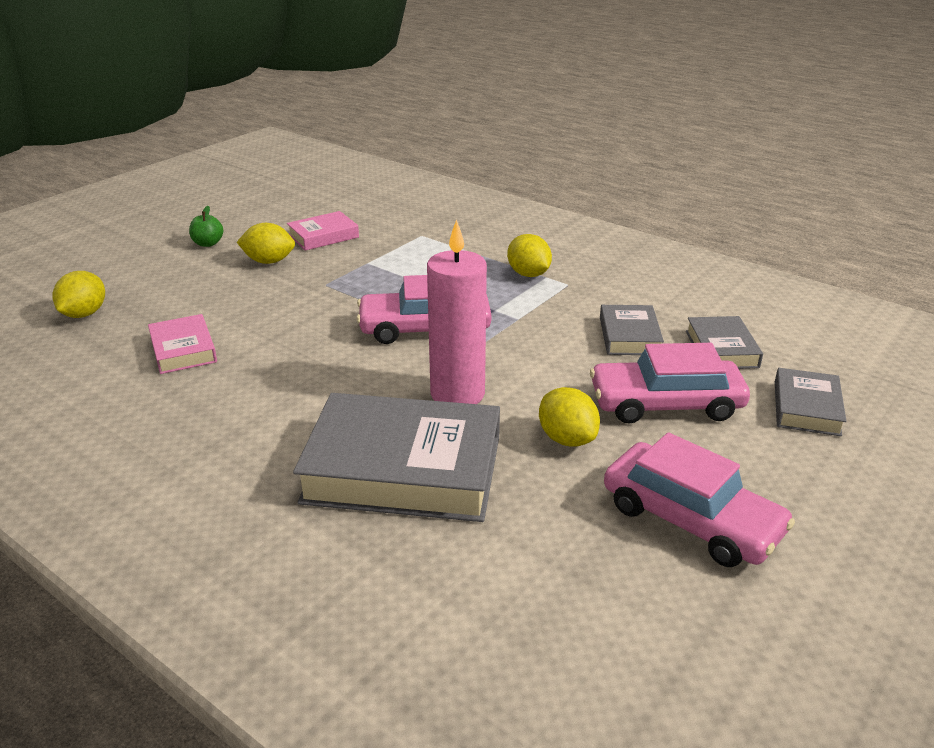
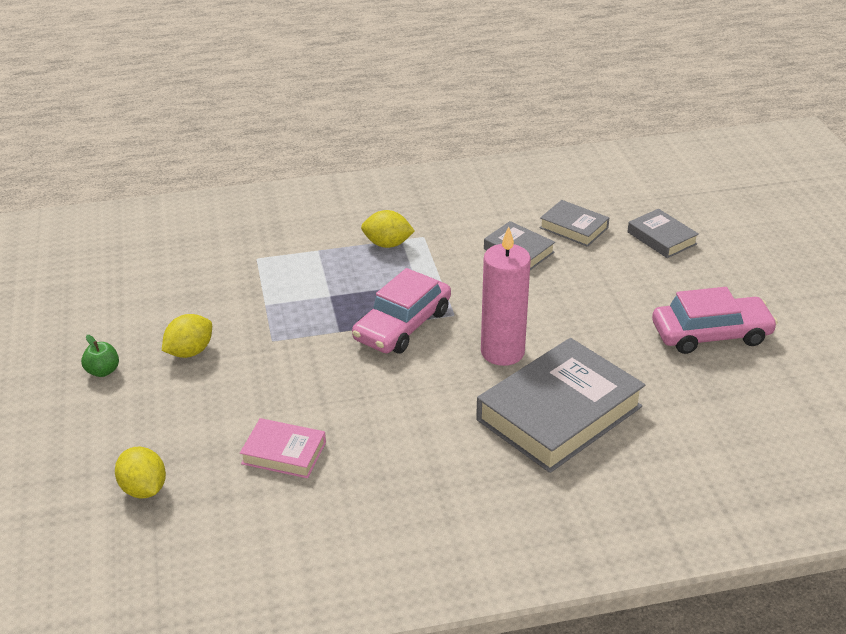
camera: 50 degrees left, 5 degrees up
(323, 236) = (184, 305): pink book -> none
(567, 439) = (598, 335): yellow lemon -> none
(666, 403) = (604, 281): pink car -> none

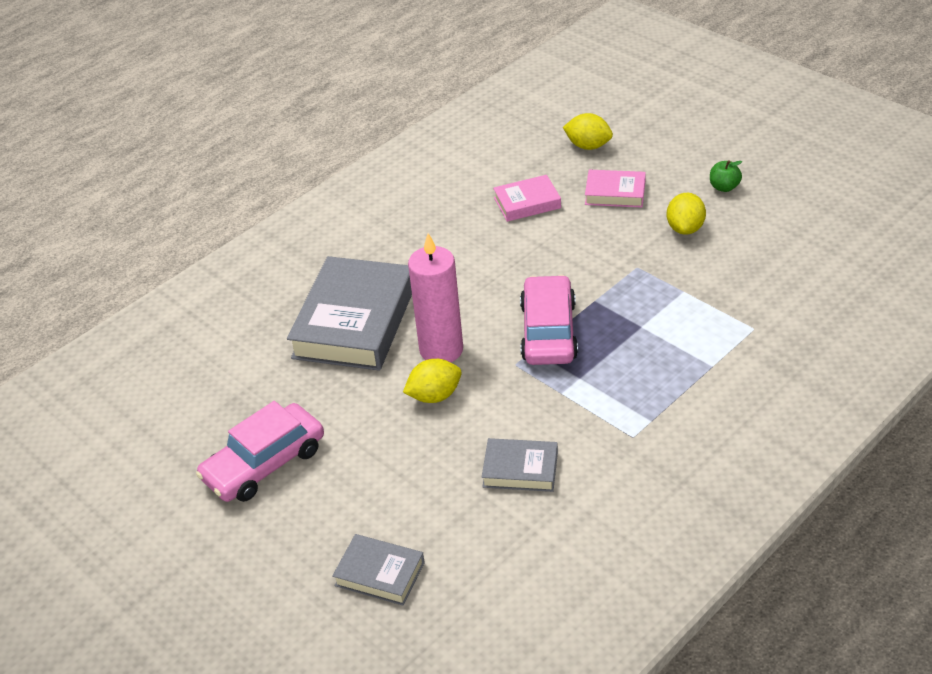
camera: 150 degrees right, 5 degrees up
(195, 418) = (615, 193): none -> pink book
(387, 244) = (656, 407): yellow lemon -> yellow lemon (434, 396)
(574, 228) = (488, 536): grey book -> none

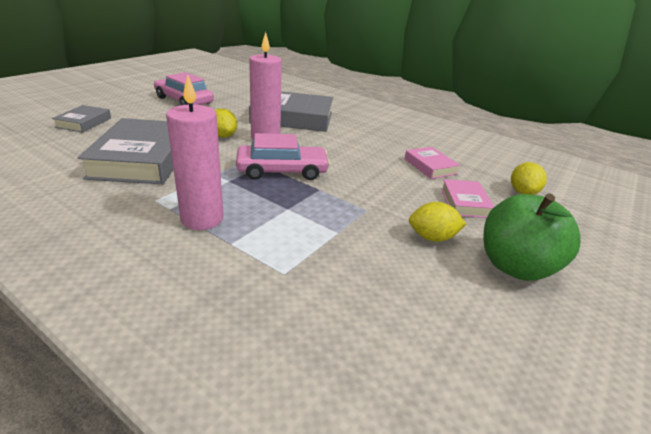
camera: 75 degrees right, 10 degrees down
(520, 469) = (143, 159): grey book -> grey book, size x2.00
(669, 391) = (202, 219): none -> pink candle
(724, 187) = (515, 266): green apple -> green apple, size x2.38

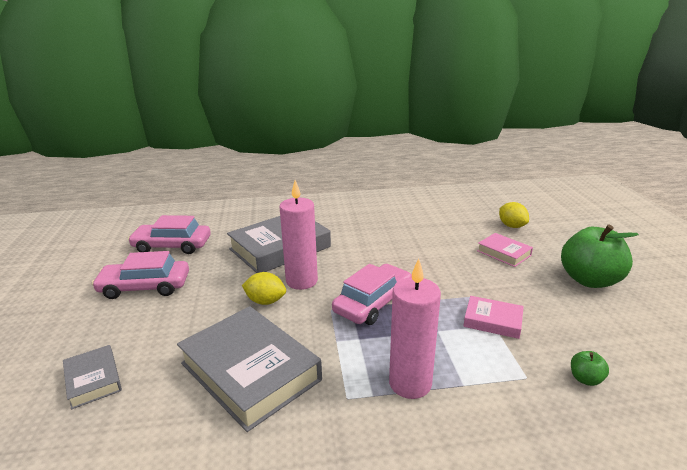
camera: 40 degrees left, 5 degrees down
(237, 90) = (172, 246): none -> pink car
(329, 311) = (585, 379): none -> green apple
(430, 166) = (442, 236): pink book -> pink book (492, 321)
(432, 237) = (534, 290): yellow lemon -> none

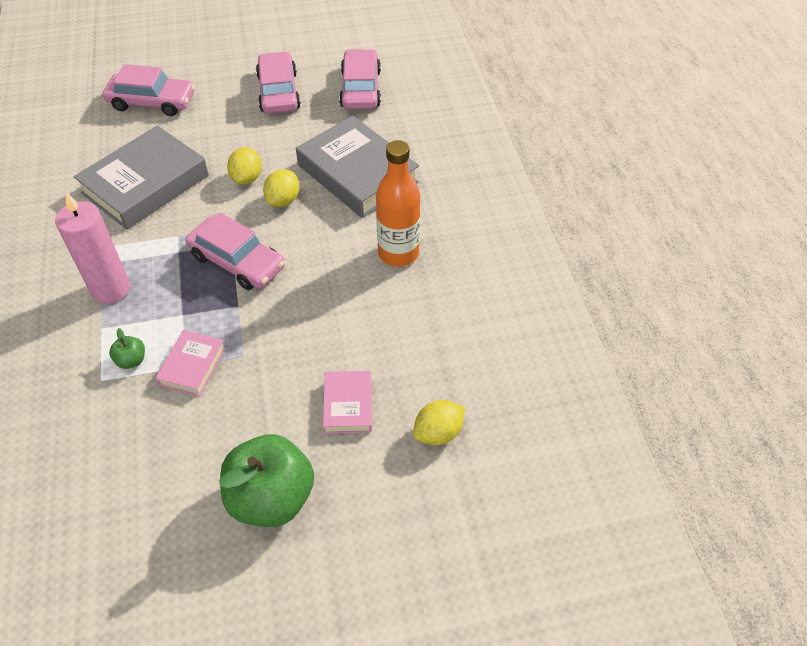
camera: 85 degrees right, 25 degrees up
(93, 380) = (152, 102): grey book -> pink car
(301, 281) = (283, 200): pink candle -> yellow lemon
(368, 234) = (398, 253): none -> orange bottle
(504, 253) = (348, 405): pink book -> pink book turned 45 degrees counterclockwise
(585, 379) = (88, 431): green apple -> green apple (131, 360)

